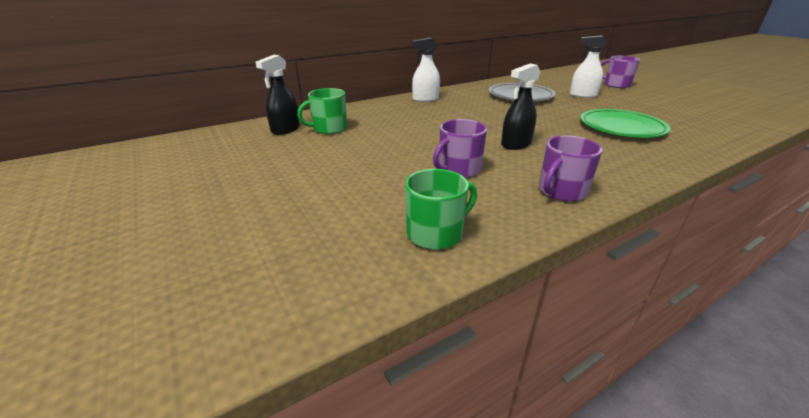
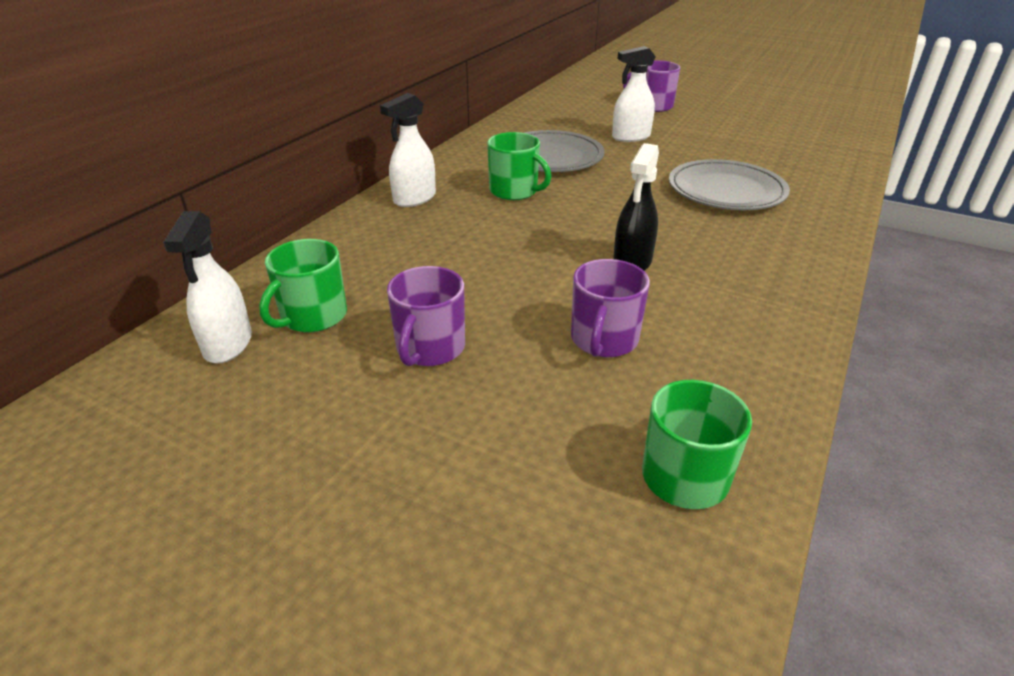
camera: 30 degrees left, 5 degrees up
(285, 129) = (228, 344): black spray bottle -> white spray bottle
(482, 105) = (515, 191): none -> green mug
(561, 191) = (758, 334): purple mug -> purple mug (430, 348)
(621, 127) = (726, 191): green plate -> grey plate

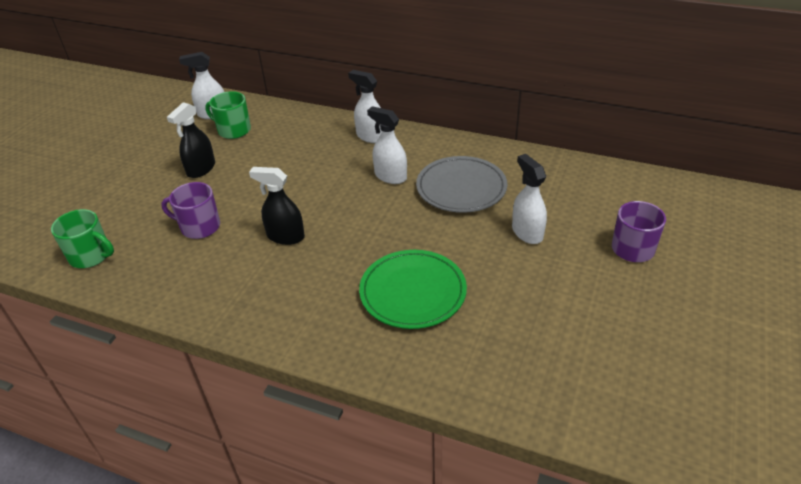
camera: 85 degrees right, 5 degrees up
(430, 348) = (201, 169): purple mug -> black spray bottle
(515, 191) = (390, 176): green mug -> white spray bottle
(726, 191) = (413, 292): grey plate -> green plate

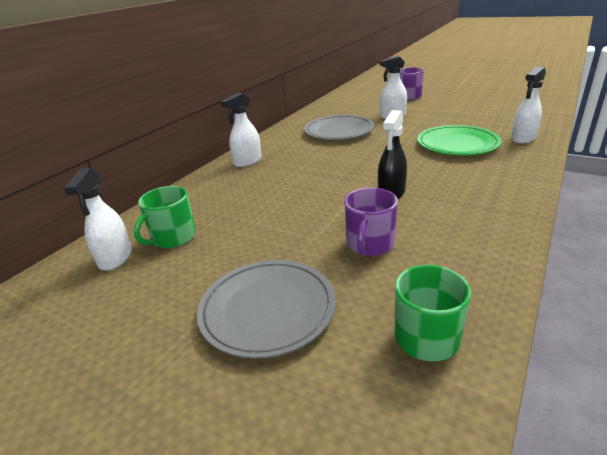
camera: 80 degrees left, 10 degrees down
(138, 188) = (267, 310): none -> grey plate
(201, 169) = (249, 255): black spray bottle -> none
(390, 176) = (314, 153): white spray bottle -> white spray bottle (523, 138)

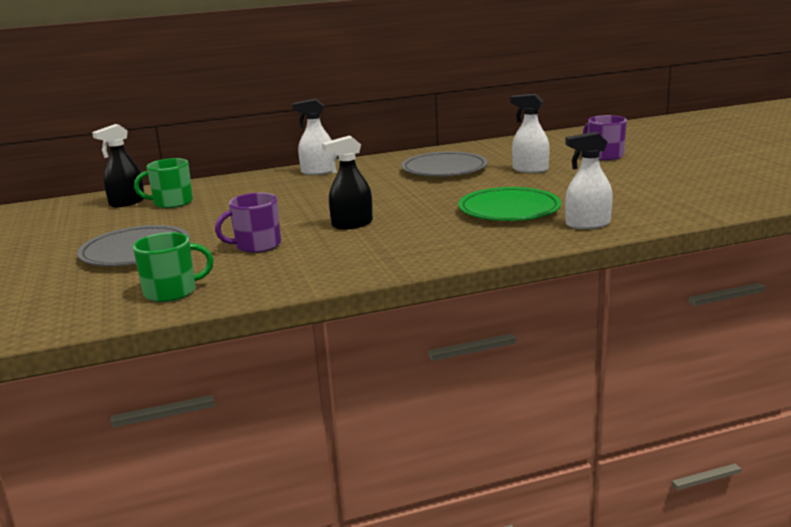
camera: 40 degrees right, 10 degrees down
(115, 258) = (127, 202): white spray bottle -> black spray bottle

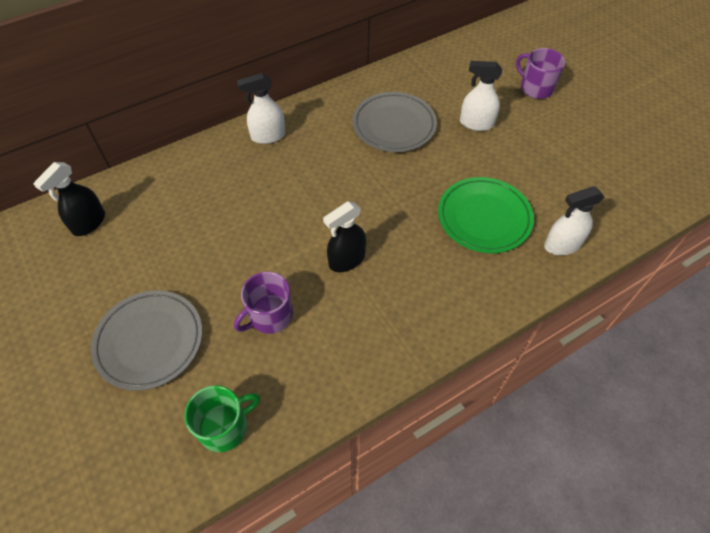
camera: 15 degrees left, 35 degrees up
(172, 203) = (140, 220): green mug -> none

